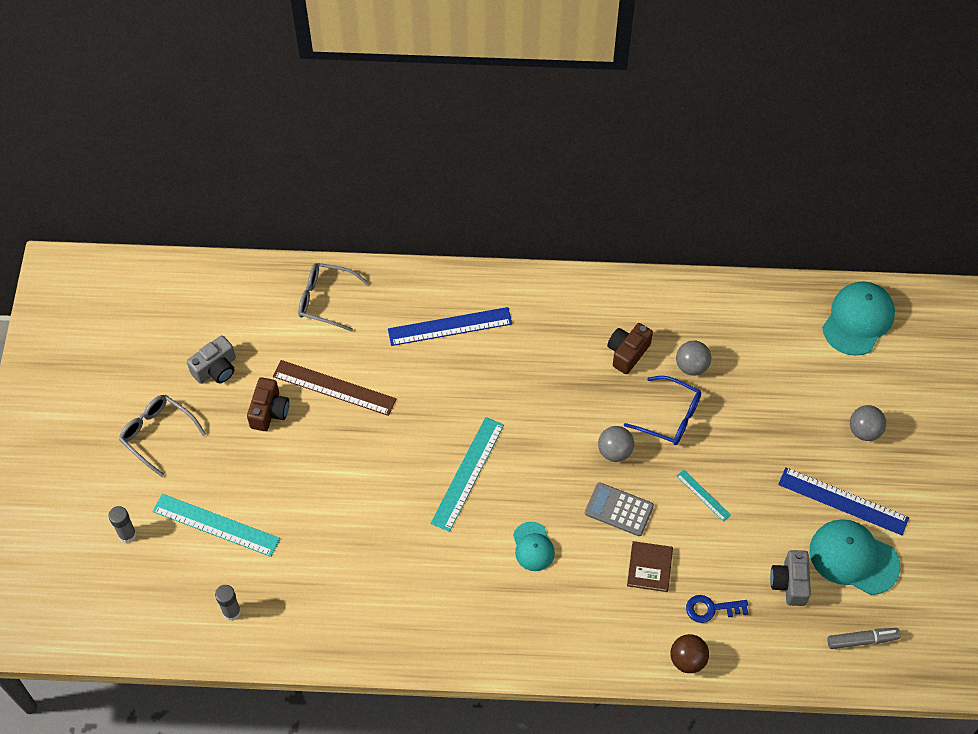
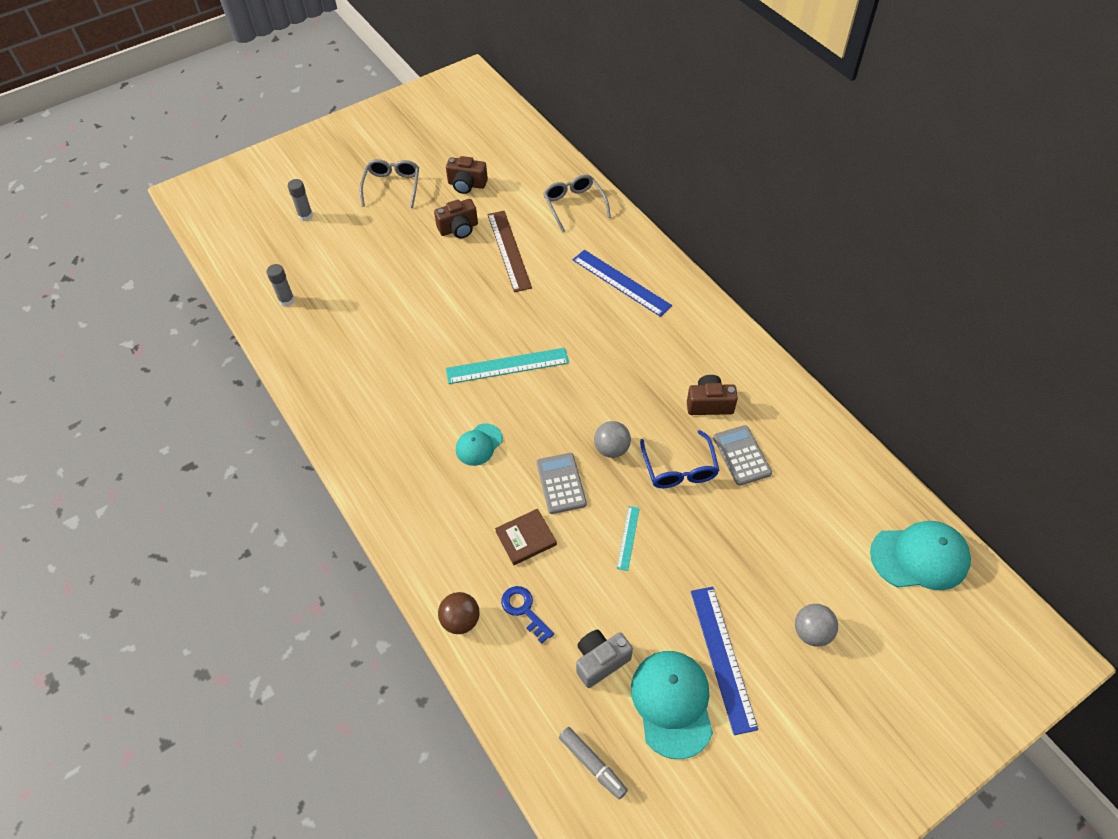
camera: 55 degrees right, 5 degrees down
(216, 369) = (467, 184): grey camera -> brown camera
(216, 525) = (347, 253): turquoise ruler -> none
(691, 366) = (742, 455): grey ball -> grey calculator

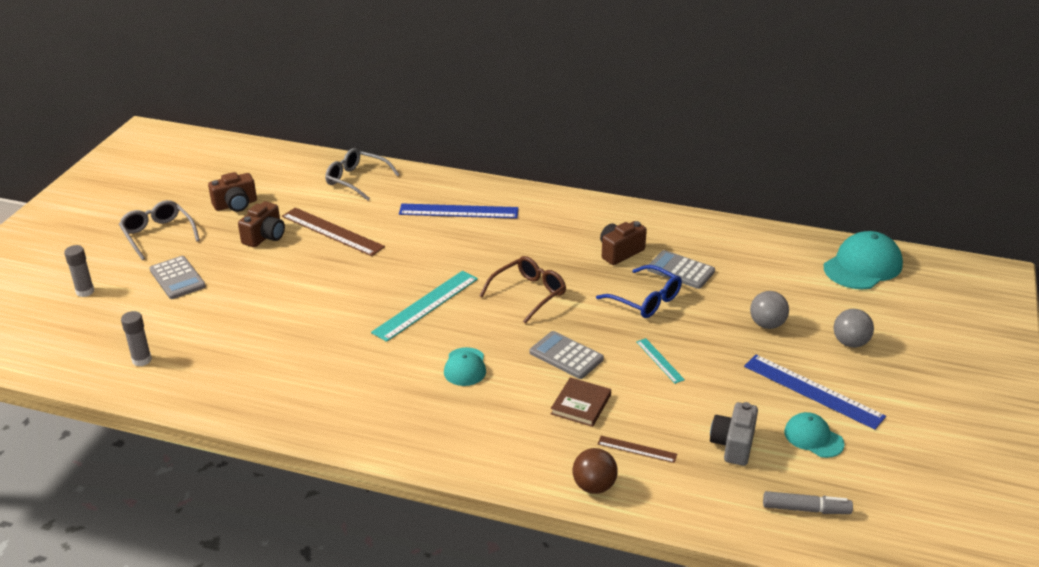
camera: 40 degrees left, 20 degrees down
(369, 237) = (177, 278): none -> grey calculator
(524, 610) = (637, 449): blue key -> brown ruler
(593, 402) = (529, 294): none -> brown glasses
(611, 449) = (579, 314): grey ball -> grey ball (767, 324)
(672, 703) = (813, 438): turquoise cap -> turquoise cap, size x0.58

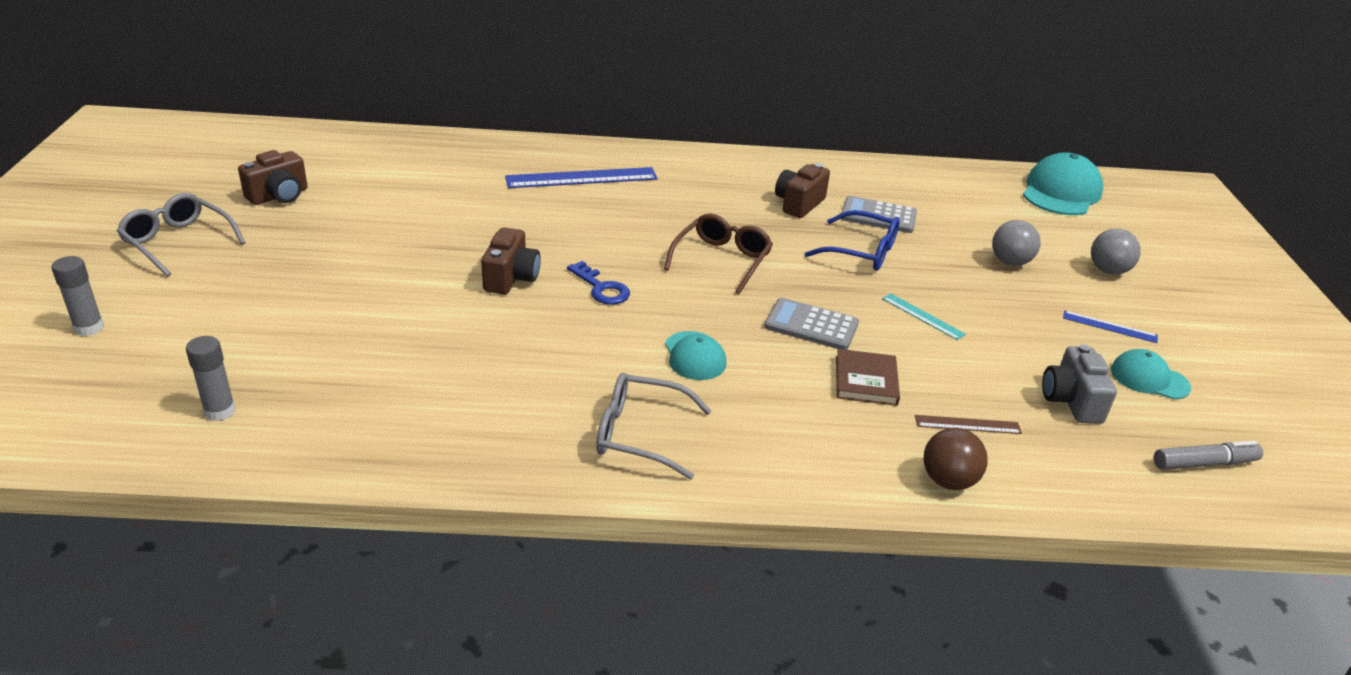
camera: 20 degrees left, 0 degrees up
(177, 278) = (231, 294): grey calculator -> none
(265, 236) = (339, 229): brown camera -> brown camera (511, 278)
(332, 231) = (429, 215): brown ruler -> none
(356, 180) = (432, 155): grey glasses -> grey glasses (640, 434)
(426, 305) = (601, 288): turquoise ruler -> blue key
(813, 391) = (1109, 326): blue ruler -> blue ruler, size x0.51

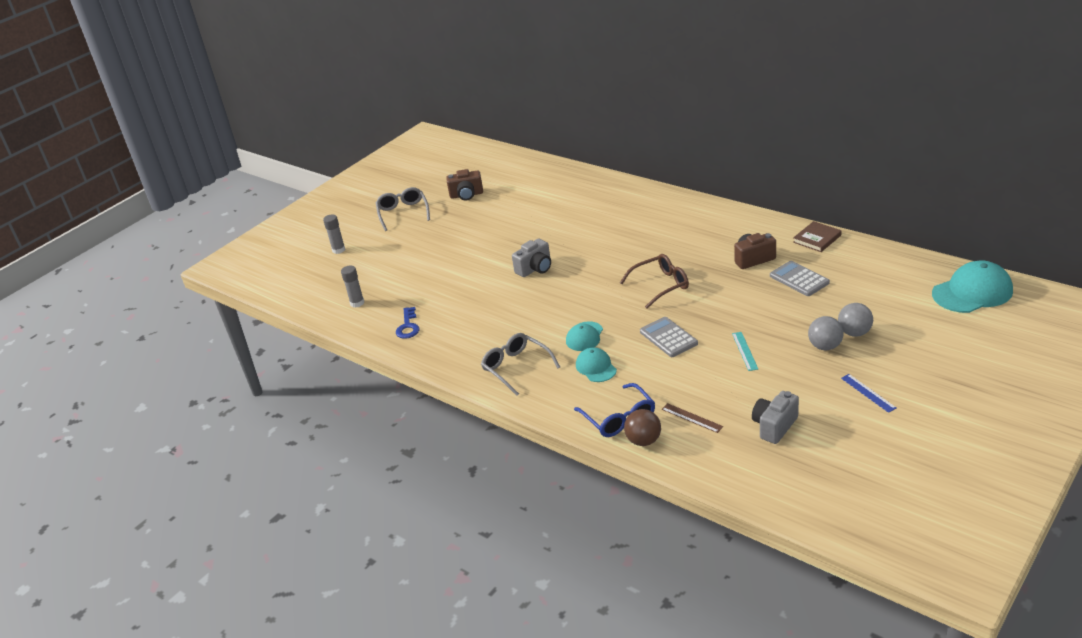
camera: 45 degrees right, 0 degrees up
(511, 278) = (535, 268): brown camera -> grey camera
(581, 178) = (634, 214): blue ruler -> none
(601, 288) = (575, 286): blue key -> blue key (408, 326)
(862, 252) = (756, 301): blue glasses -> blue glasses (619, 418)
(866, 381) = (662, 377): brown book -> brown book (817, 239)
(1108, 271) = (924, 357): grey ball -> grey ball (825, 346)
(1149, 379) = (848, 431): turquoise cap -> turquoise cap (596, 367)
(1204, 463) = (811, 486): grey marker -> none

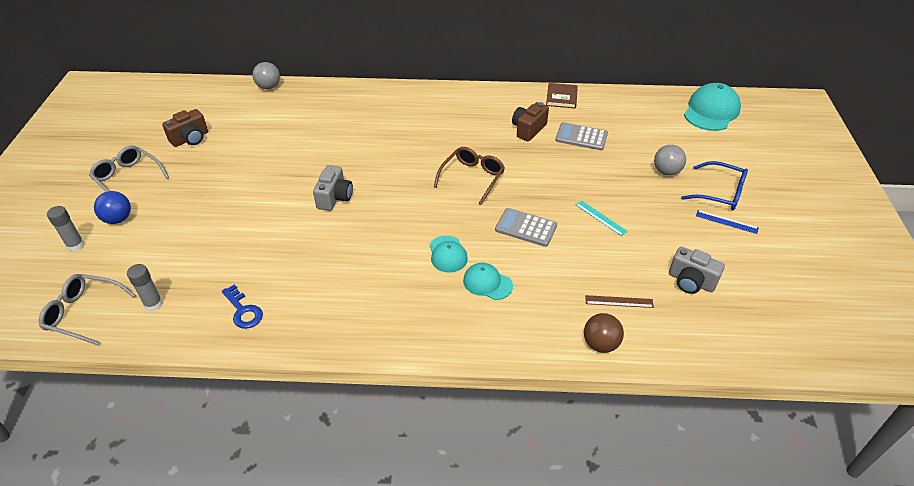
camera: 40 degrees left, 10 degrees up
(376, 240) = (118, 219): none -> blue ball
(516, 367) = (408, 314): grey glasses -> grey glasses (84, 313)
(619, 418) = (557, 329): blue glasses -> blue glasses (720, 193)
(774, 426) = (690, 281): grey camera -> grey camera turned 60 degrees counterclockwise
(825, 346) = (657, 191): grey ball -> grey ball (268, 87)

